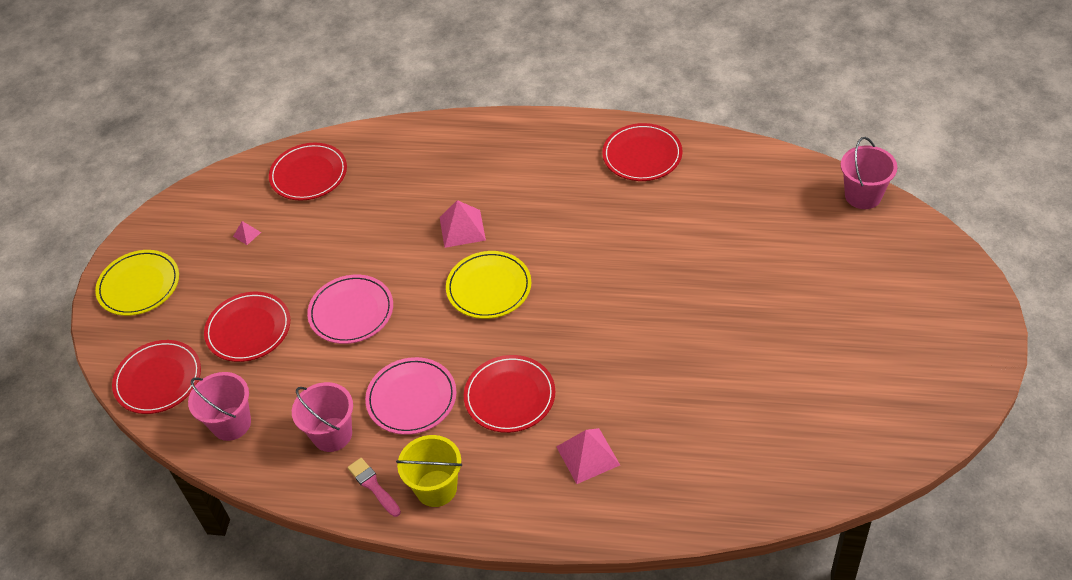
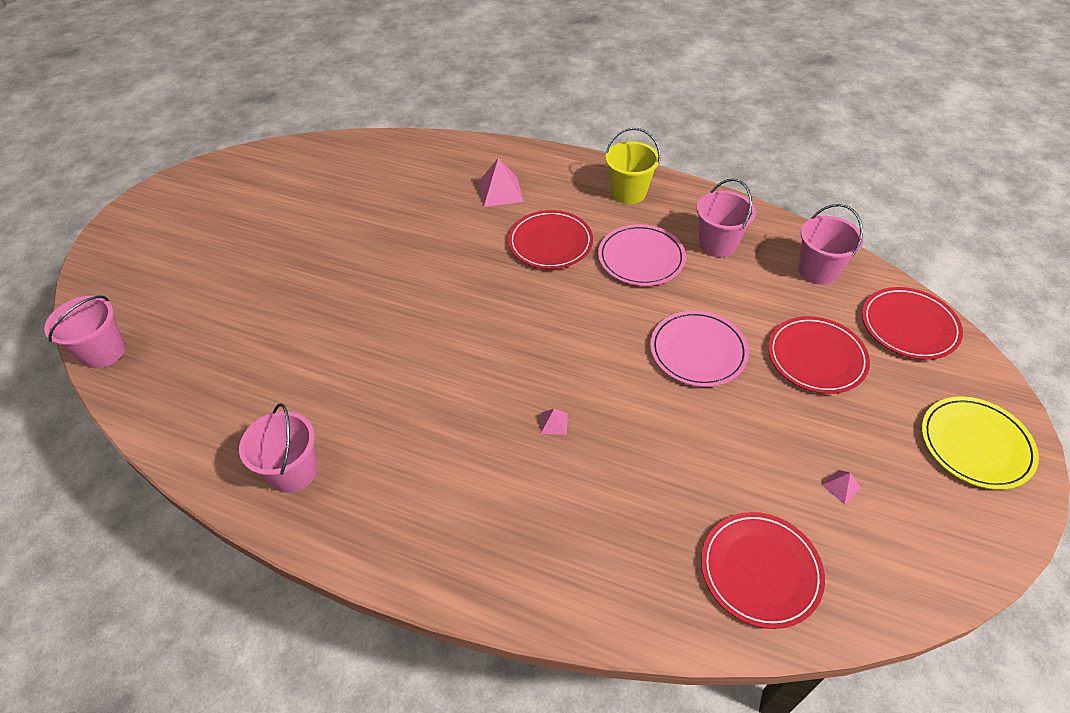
camera: 170 degrees left, 0 degrees up
(373, 486) = (681, 203): pink brush -> none
(462, 228) = (554, 423): pink pyramid -> pink pyramid, size x0.49
(489, 287) = (542, 344): yellow plate -> none
(642, 155) = (293, 472): red plate -> pink bucket

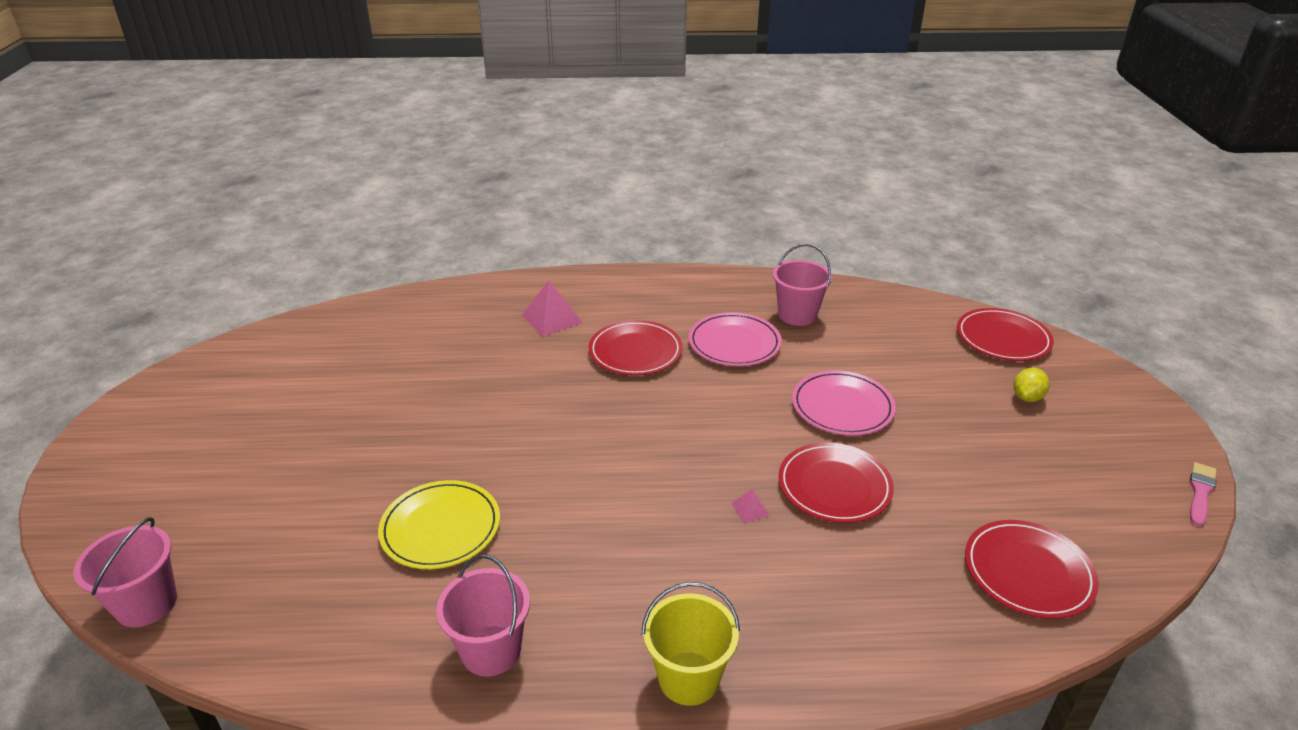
camera: 25 degrees left, 15 degrees down
(629, 192) = (684, 291): yellow bucket -> yellow bucket (688, 678)
(816, 357) = (947, 383): red plate -> red plate (834, 486)
(818, 271) = (899, 315): pink bucket -> none
(841, 486) = (1042, 479): pink pyramid -> none
(888, 397) = (1027, 397): none -> yellow lemon
(975, 444) = (1119, 413): yellow plate -> yellow plate (440, 528)
(1000, 557) = (1200, 492): none -> pink brush

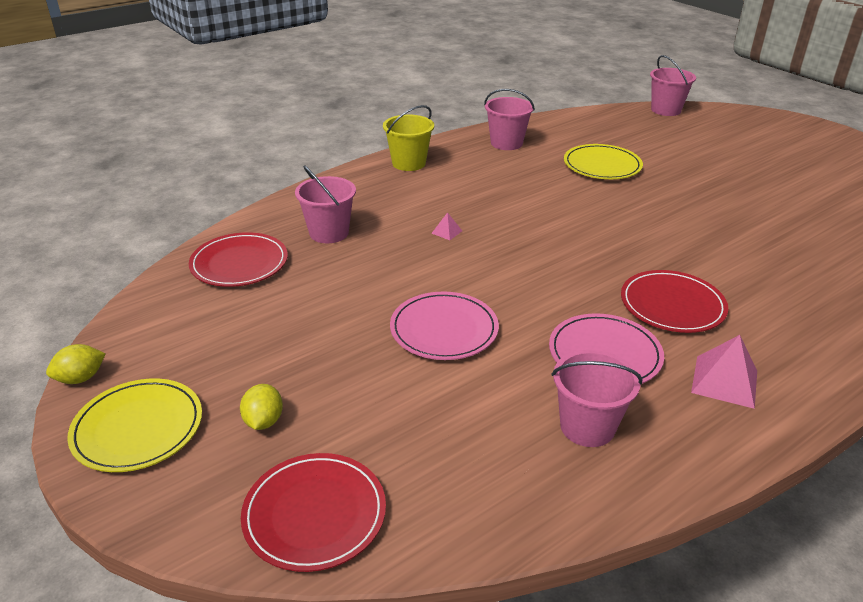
camera: 145 degrees right, 0 degrees up
(551, 319) = (789, 304): pink pyramid -> pink pyramid (724, 381)
(834, 486) = (402, 265): red plate -> none
(895, 574) = (329, 233): none -> pink bucket
(1133, 429) = (138, 428): none -> yellow plate
(1200, 492) = (81, 378): pink brush -> yellow lemon

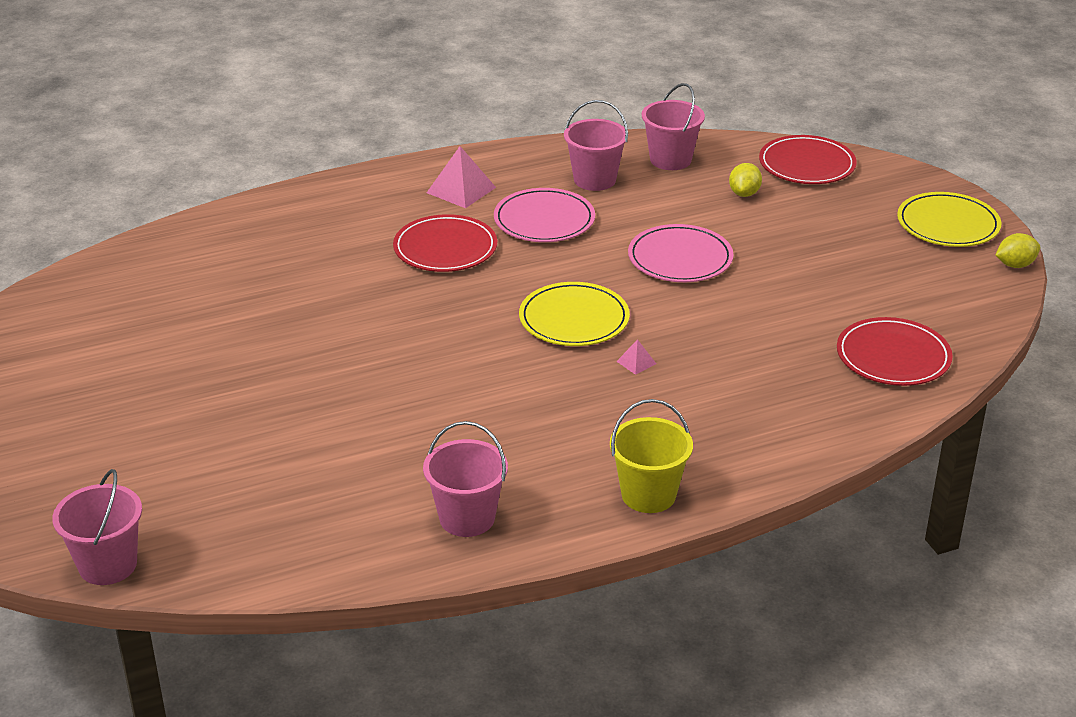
camera: 165 degrees left, 0 degrees up
(263, 421) = (847, 215): yellow lemon -> yellow lemon (744, 193)
(329, 233) = (785, 383): pink bucket -> pink bucket (670, 159)
(602, 165) = (352, 442): yellow plate -> yellow plate (574, 319)

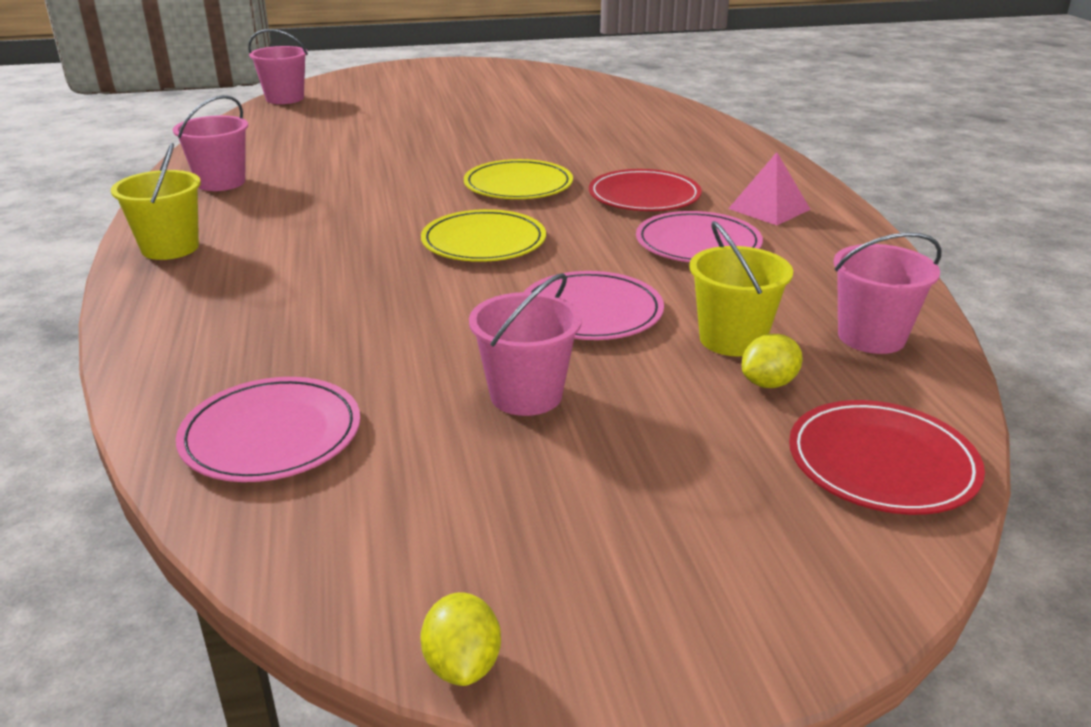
camera: 100 degrees right, 5 degrees down
(594, 180) = (801, 279): pink bucket -> pink bucket (526, 395)
(636, 362) = (384, 264): pink pyramid -> none
(695, 205) = (732, 339): none -> yellow bucket
(744, 193) = (769, 383): yellow lemon -> yellow lemon turned 60 degrees counterclockwise
(893, 356) = (271, 435): red plate -> pink plate
(948, 224) = (647, 600): yellow plate -> yellow plate (518, 185)

